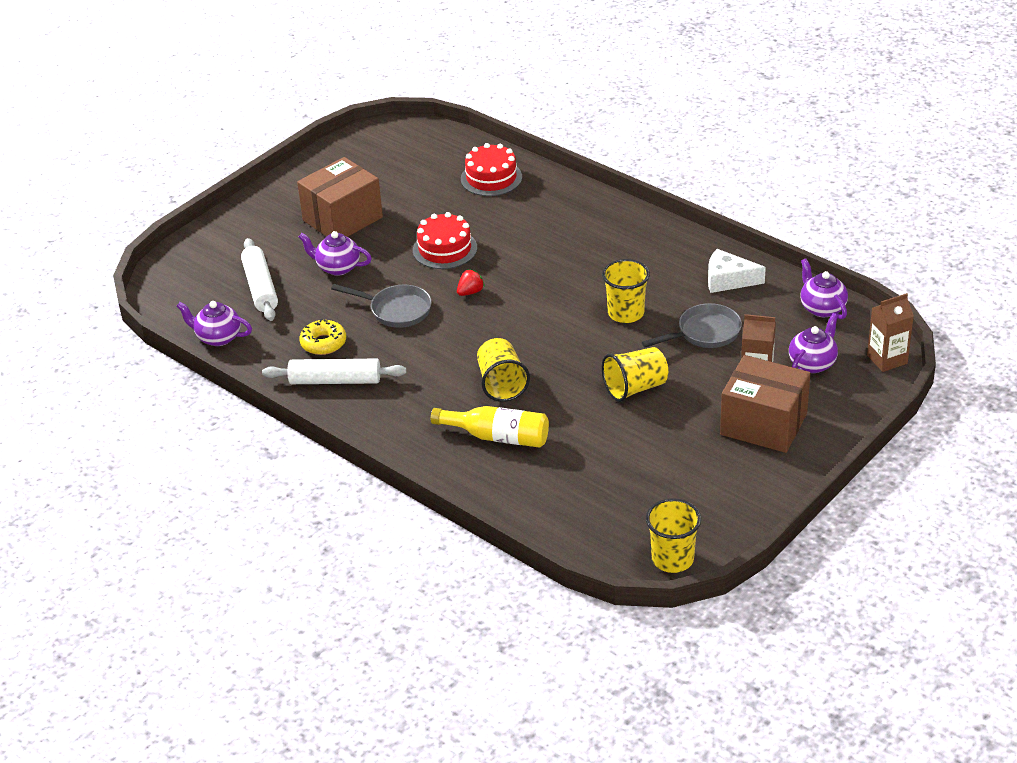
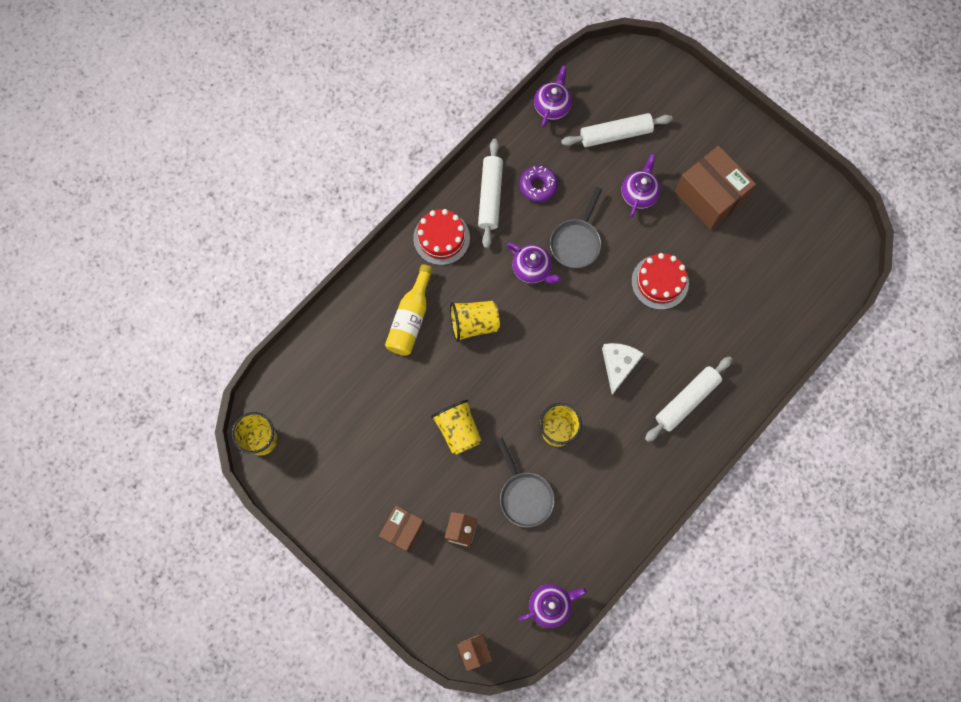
camera: 90 degrees right, 35 degrees up
(323, 343) = (538, 186): yellow donut -> purple donut
(470, 292) = (596, 302): red strawberry -> none
(491, 178) = (768, 325): red cake -> red cake (441, 238)
(580, 226) = (687, 401): none -> white rolling pin
(728, 280) = (598, 526): white cheese -> white cheese (618, 365)
(763, 424) = (403, 530): brown box -> brown box, size x0.59
(812, 363) = (475, 584): purple teapot -> purple teapot (532, 269)

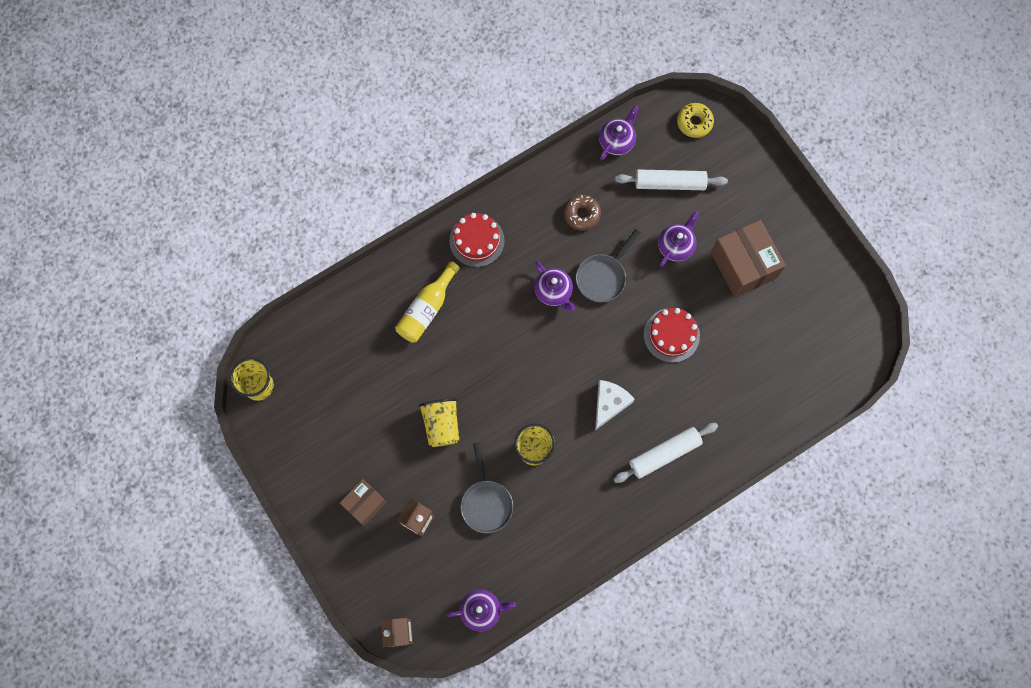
camera: 15 degrees right, 0 degrees up
(473, 324) = (484, 329): yellow cup -> none
(490, 196) = (533, 212): white rolling pin -> none
(538, 186) = (582, 214): purple donut -> brown donut
(622, 69) = (694, 122): none -> yellow donut

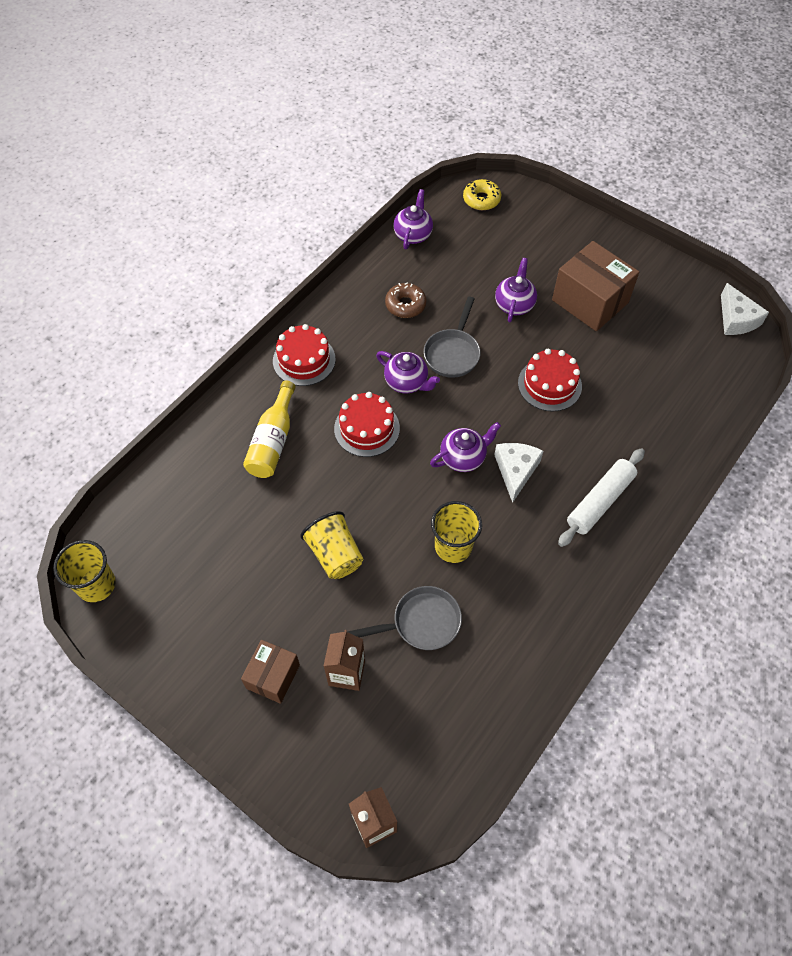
camera: 20 degrees left, 15 degrees down
(481, 610) = (467, 754): purple teapot -> purple teapot (463, 457)
(486, 502) = (421, 623): grey pan -> grey pan turned 75 degrees counterclockwise
(505, 323) = (367, 428): none -> red cake
(670, 183) = (482, 254): white rolling pin -> none
(864, 327) = (736, 319): none -> white cheese

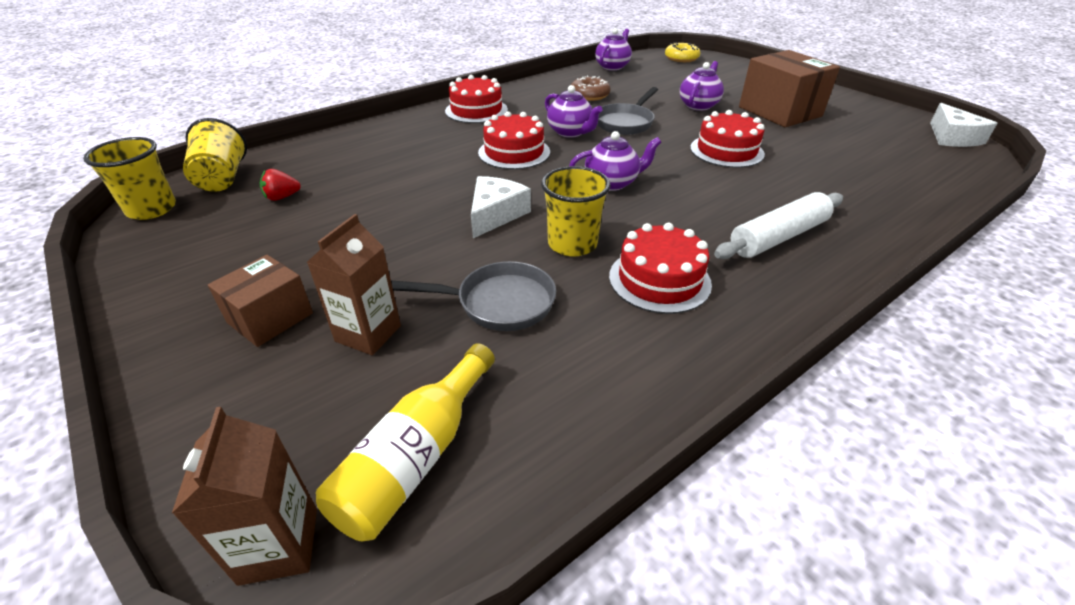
camera: 15 degrees right, 20 degrees down
(197, 543) = (282, 197): none -> red strawberry
(273, 441) = (413, 148): yellow bottle -> yellow bottle (416, 457)
(335, 554) = (424, 228): yellow cup -> yellow cup (222, 178)
(516, 471) = (672, 200): white cheese -> white cheese (495, 214)
(523, 571) = (659, 280): none -> red cake

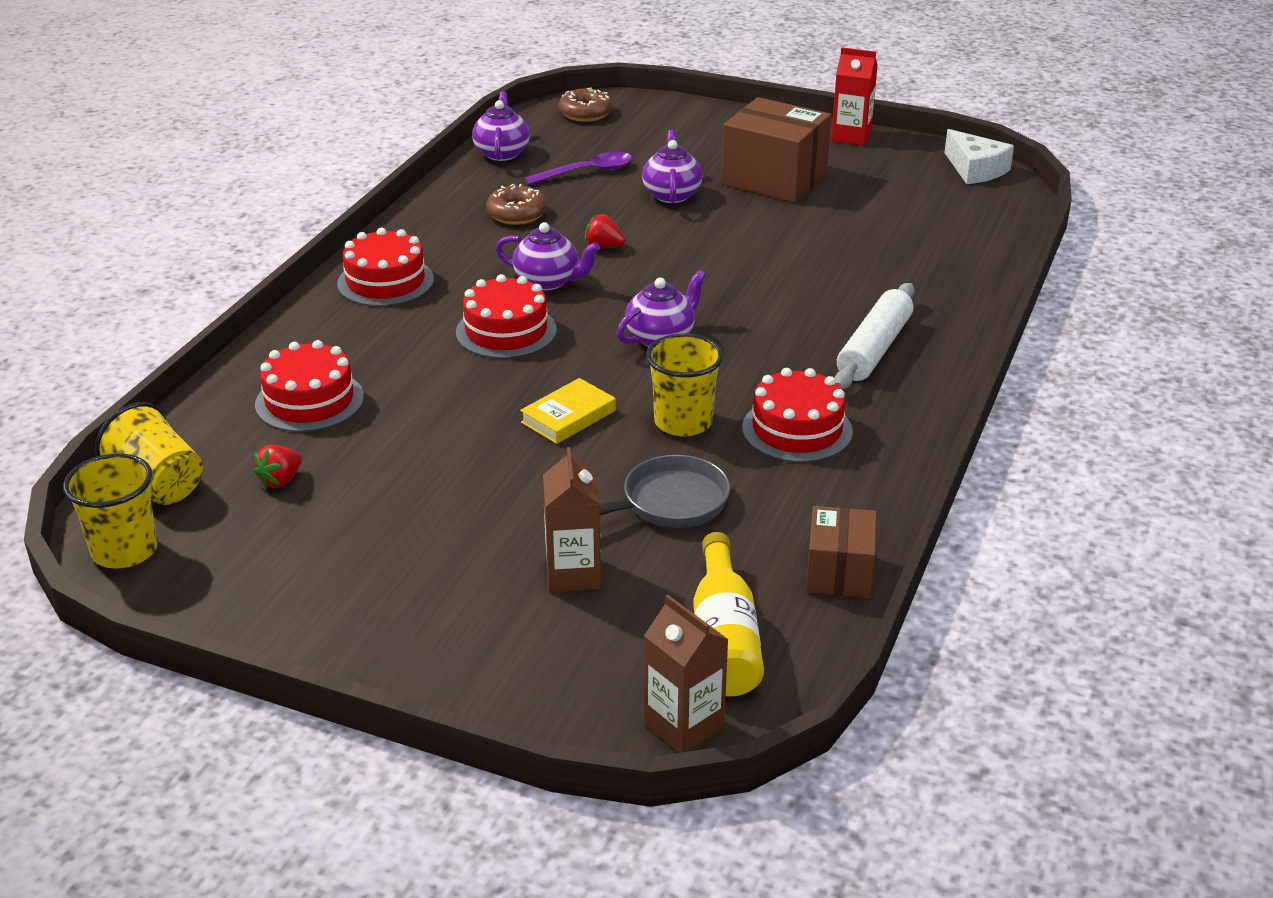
camera: 30 degrees left, 5 degrees down
(270, 318) = (456, 598): brown box -> brown box (839, 573)
(495, 214) = (568, 416): white cheese -> yellow book
(625, 122) = (603, 247): grey pan -> red strawberry
(654, 84) = (587, 172): none -> purple spoon
(681, 58) = (585, 113): yellow donut -> brown donut
(726, 151) = (753, 256): red cake -> red cake (309, 401)
(857, 100) = (851, 136): none -> red carton

